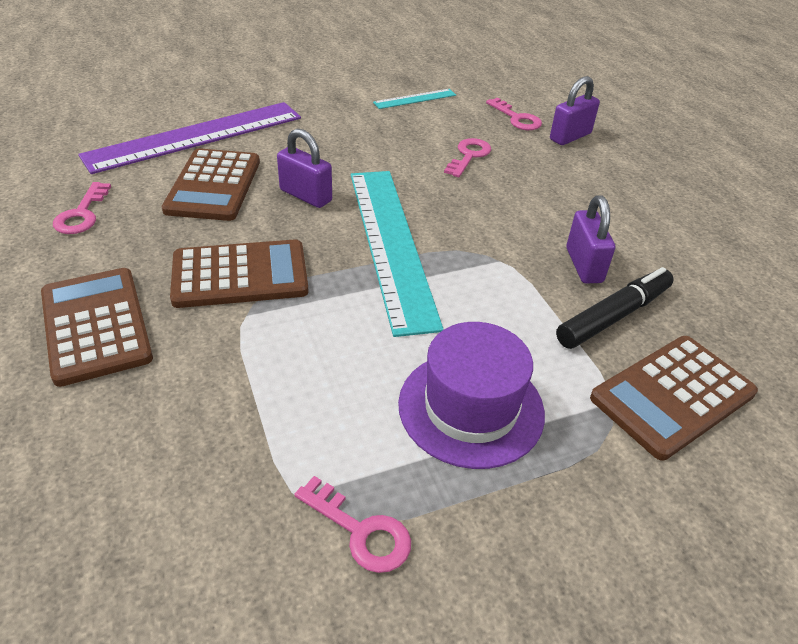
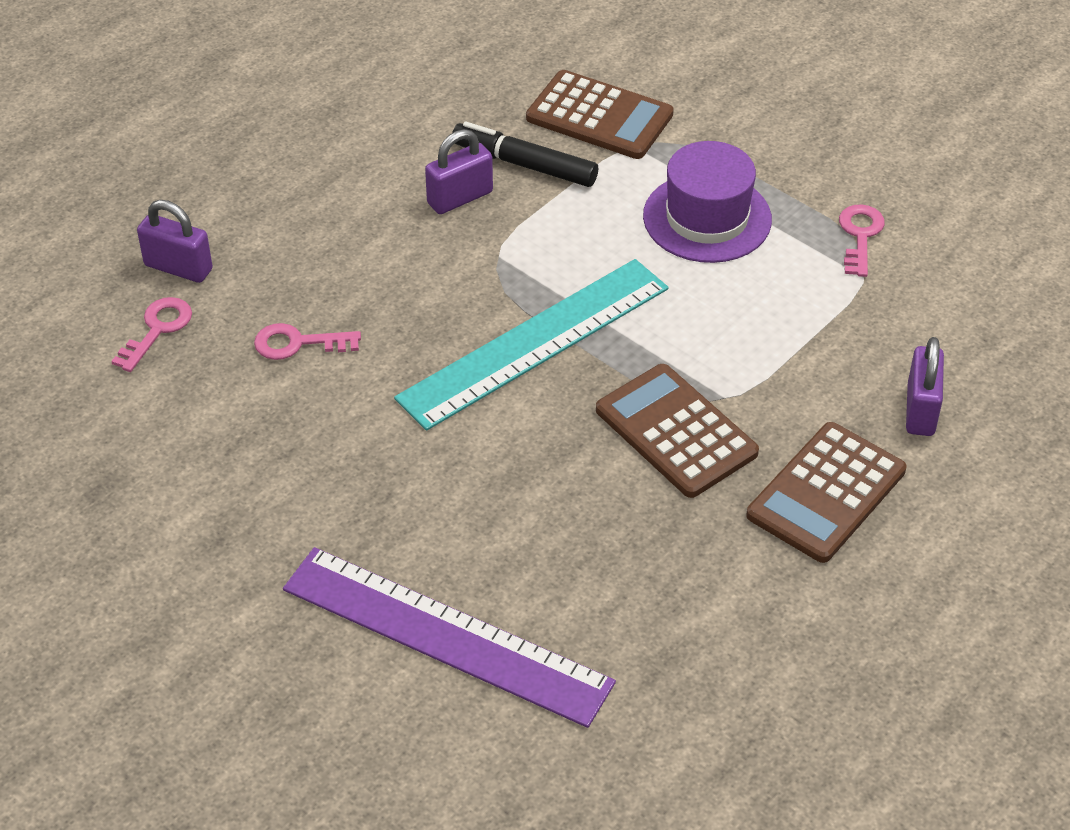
camera: 115 degrees left, 5 degrees up
(82, 214) = (692, 629): pink key -> none
(213, 185) = (544, 545): brown calculator -> none
(306, 195) = (499, 450): purple padlock -> purple padlock (920, 410)
(415, 99) = (165, 452): turquoise ruler -> none

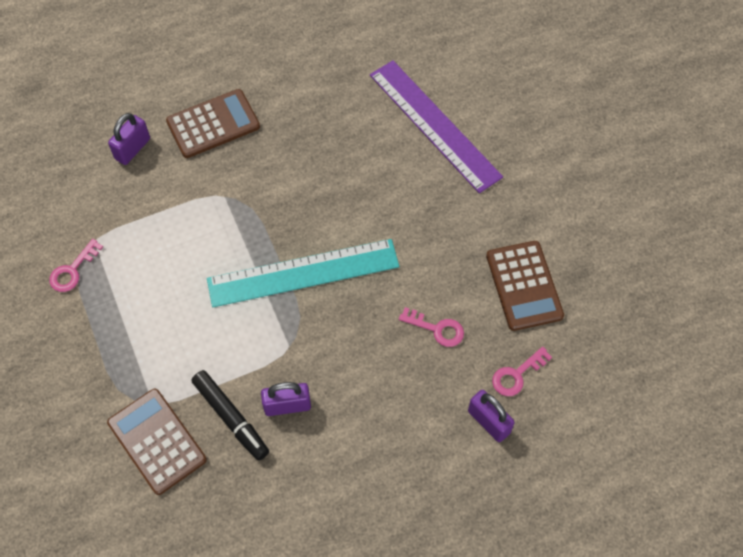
camera: 155 degrees left, 15 degrees up
(676, 431) = (262, 186): brown calculator -> brown calculator (524, 286)
(707, 218) = (149, 322): purple hat -> none

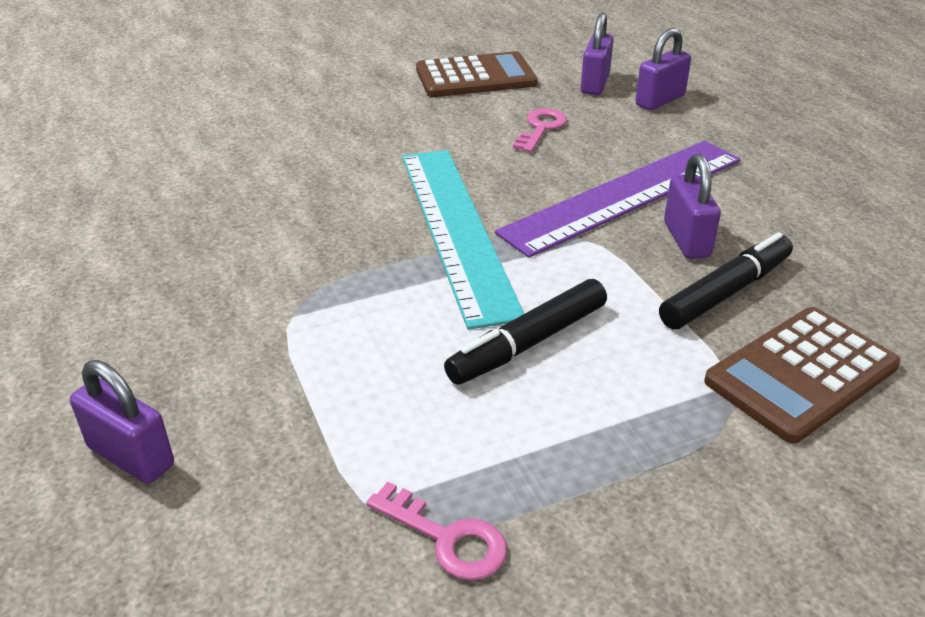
camera: 90 degrees left, 25 degrees down
(194, 307) = (527, 343): none -> black marker
(213, 124) = (117, 337): brown calculator -> none
(434, 125) = (214, 125): purple ruler -> purple ruler (624, 195)
(516, 375) = (595, 84): pink key -> purple padlock

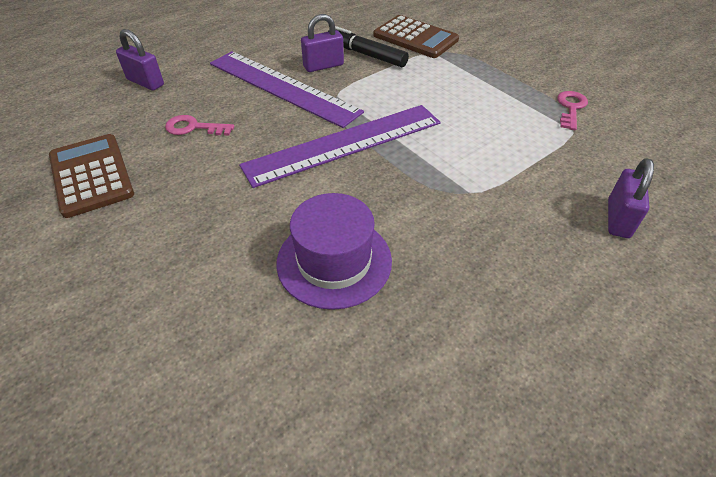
camera: 105 degrees left, 10 degrees up
(254, 195) = (334, 261): none -> purple hat
(457, 229) = (344, 143): turquoise ruler -> purple ruler
(527, 343) = (438, 104): black marker -> none
(595, 84) = (114, 111): purple padlock -> none

